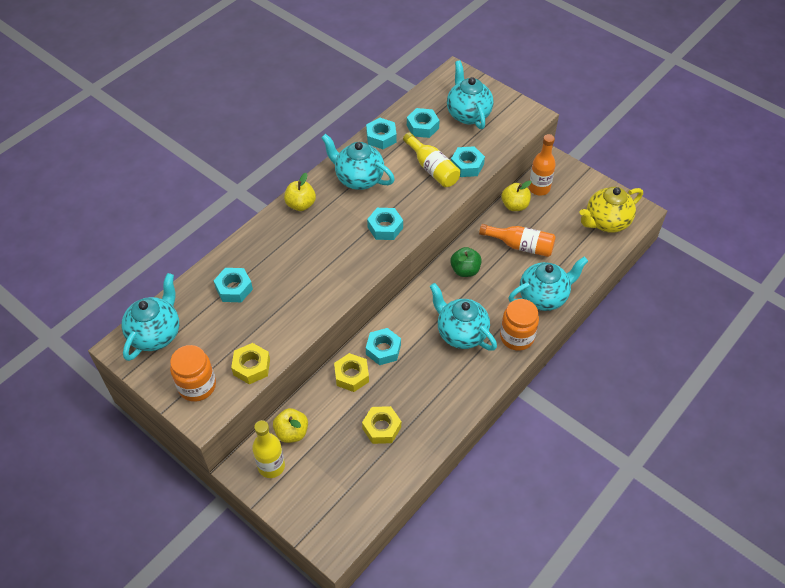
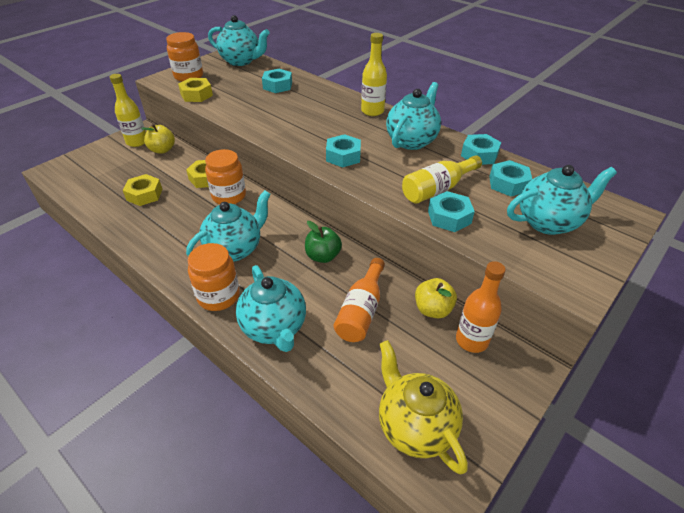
camera: 90 degrees right, 10 degrees down
(301, 205) = (372, 111): yellow apple -> yellow bottle
(383, 350) = (229, 196): turquoise nut -> orange jar

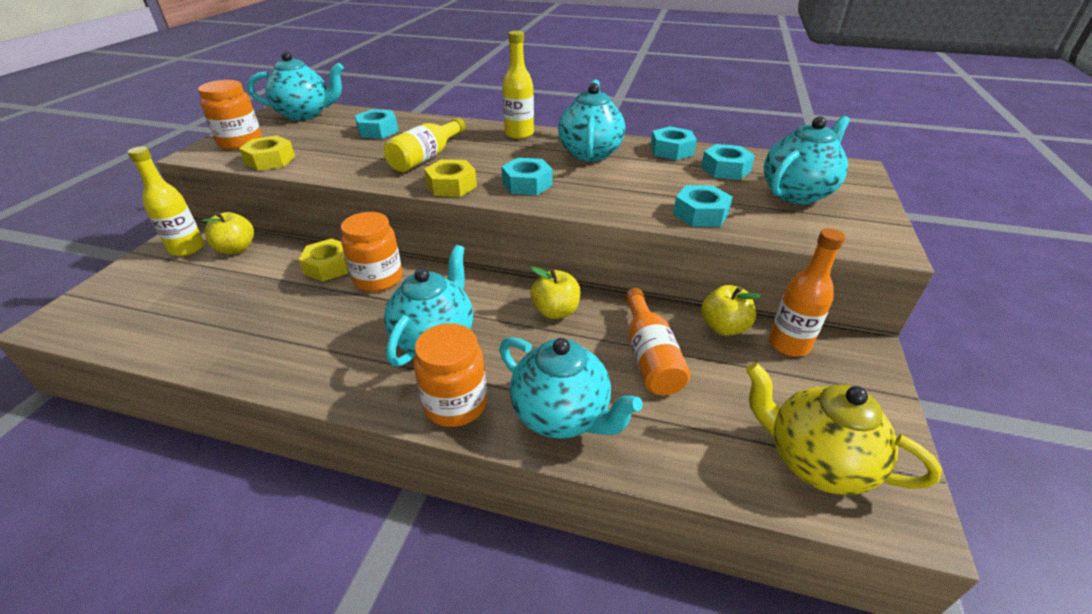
camera: 25 degrees left, 5 degrees down
(144, 195) = (246, 311): yellow nut -> yellow nut (451, 186)
(323, 256) = (555, 311): green apple -> yellow apple
(437, 189) = (662, 191): yellow bottle -> yellow bottle (426, 157)

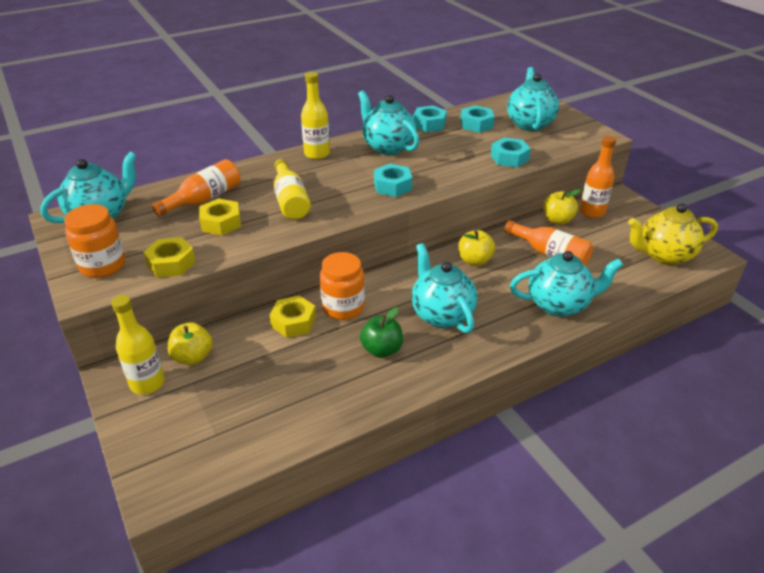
camera: 45 degrees left, 0 degrees up
(337, 332) = (382, 350): none -> green apple
(378, 131) = (204, 199): turquoise nut -> orange bottle
(451, 186) = (350, 210): yellow nut -> yellow nut (221, 223)
(455, 404) = (508, 334): orange jar -> none

